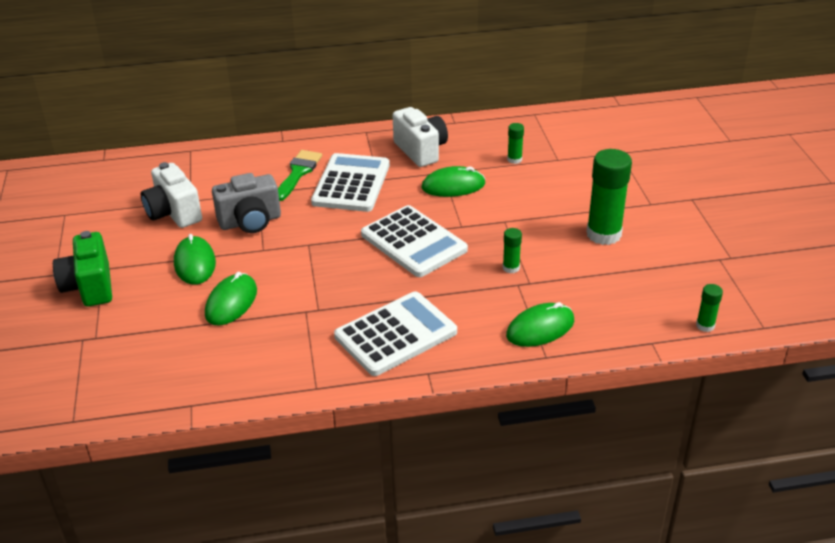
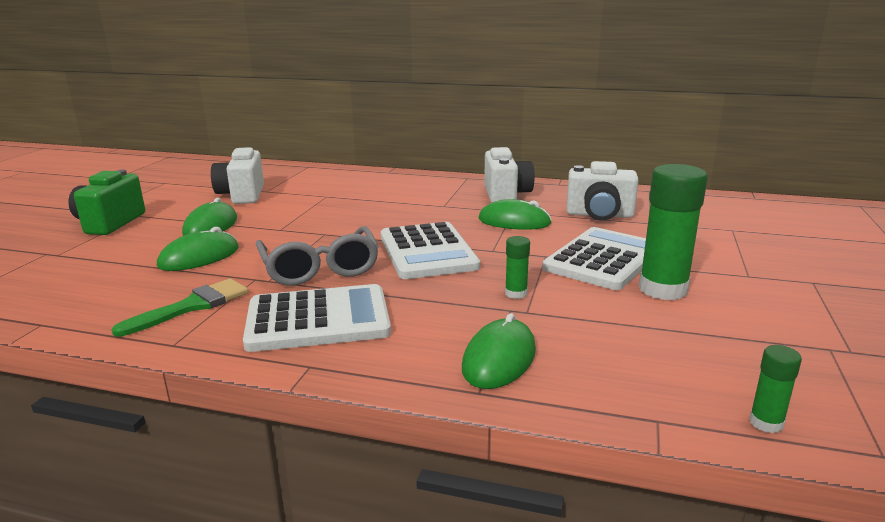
camera: 25 degrees right, 15 degrees down
(250, 222) = (294, 211): grey camera -> none
(298, 173) = (376, 190): green brush -> green brush (192, 306)
(346, 285) = (320, 268): none -> grey glasses
(351, 184) = (415, 204): white calculator -> white calculator (603, 259)
(514, 159) = (599, 215): green glue stick -> white camera
(540, 328) = (499, 359): green mouse -> green mouse turned 60 degrees counterclockwise

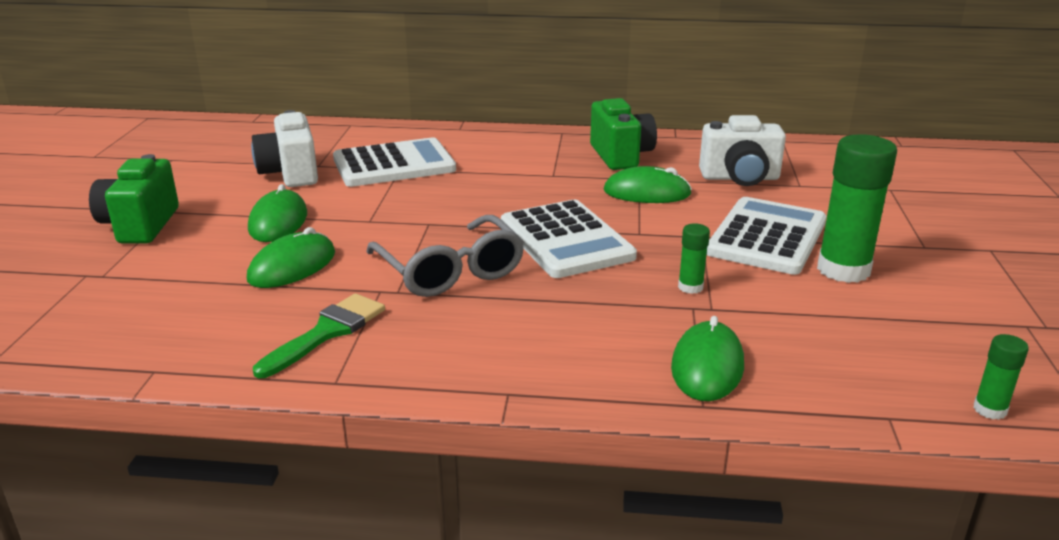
camera: 10 degrees left, 5 degrees up
(318, 319) = (486, 337): white calculator -> white calculator (394, 165)
(506, 195) = (621, 156): white camera -> green camera

